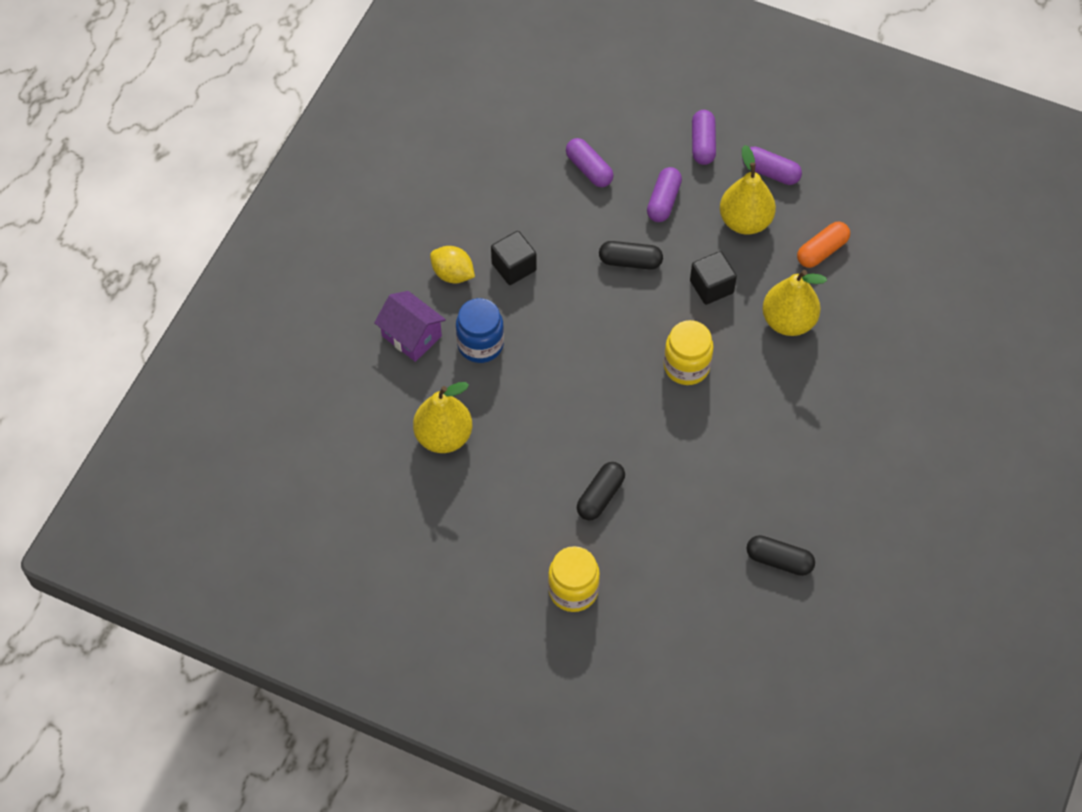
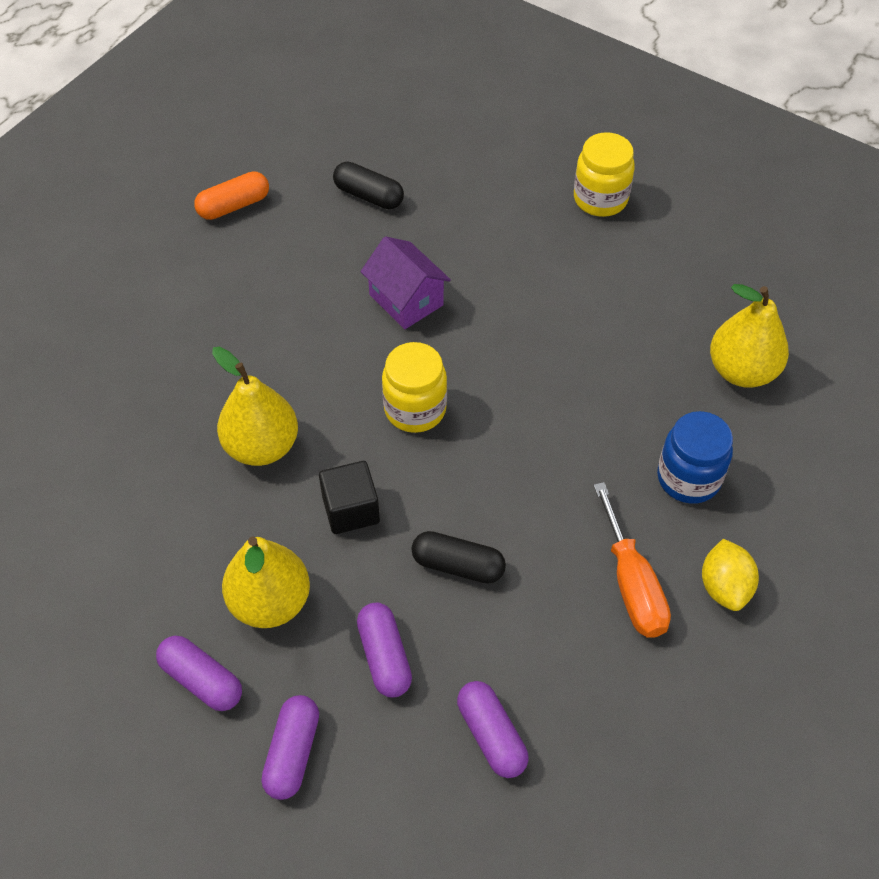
camera: 170 degrees left, 5 degrees down
(411, 336) = (785, 504): purple house -> purple house (406, 300)
(453, 274) = (724, 587): yellow lemon -> yellow lemon turned 45 degrees clockwise
(514, 267) = (632, 584): black cube -> orange screwdriver
(600, 496) = (555, 281): black capsule -> none
(663, 201) = (384, 656): purple capsule -> purple capsule turned 45 degrees counterclockwise
(822, 251) = (176, 538): orange capsule -> orange capsule (234, 206)

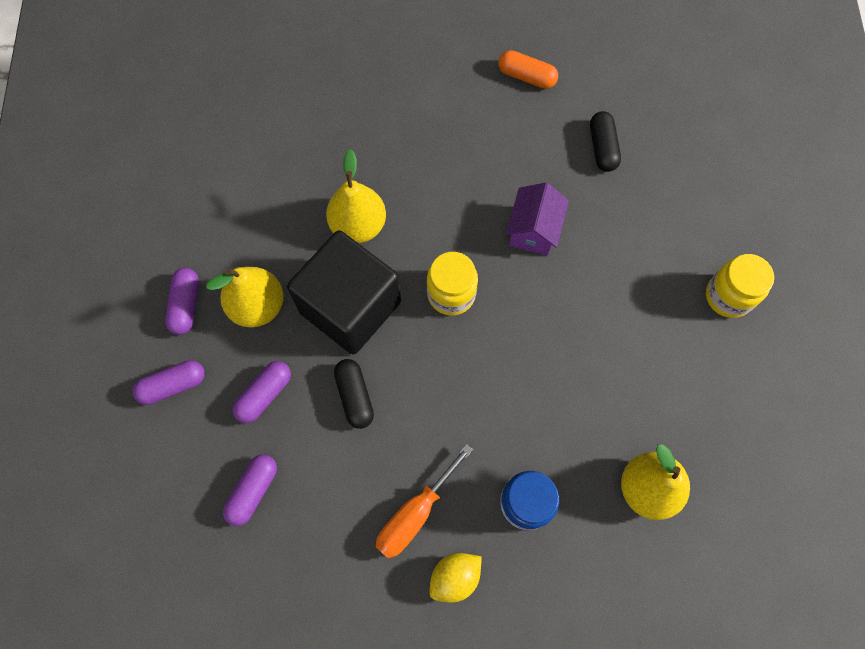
camera: 55 degrees right, 15 degrees up
(351, 510) = (350, 307): black cube -> black cube, size x2.09

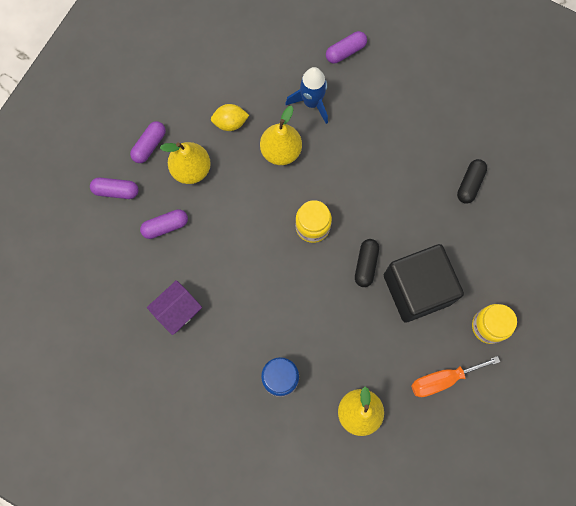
camera: 30 degrees right, 5 degrees up
(253, 491) = (128, 279): purple capsule -> purple capsule (345, 51)
(350, 307) = (246, 200): black cube -> black cube (417, 289)
(355, 396) = (217, 257): black capsule -> black capsule (366, 265)
(362, 150) = (312, 102): none -> blue rocket
(415, 514) = (212, 346): orange screwdriver -> orange screwdriver (442, 379)
(455, 577) = (213, 396): yellow lemon -> yellow lemon (230, 123)
(526, 77) = (450, 108): orange capsule -> none
(533, 230) = (389, 214): purple house -> purple house (177, 310)

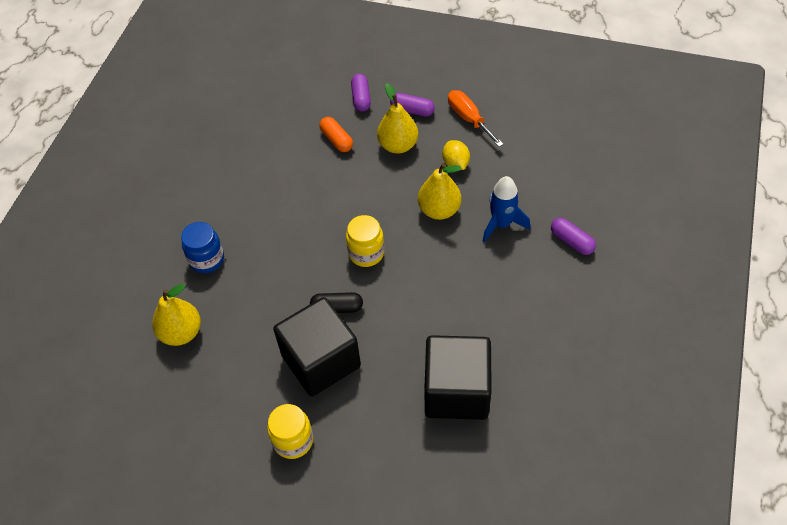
camera: 80 degrees right, 20 degrees down
(165, 226) = (336, 140): purple capsule -> orange capsule
(177, 310) = (258, 167): purple house -> none
(442, 379) = (226, 404): orange screwdriver -> orange screwdriver (469, 119)
(470, 184) = (456, 391): black capsule -> black cube

